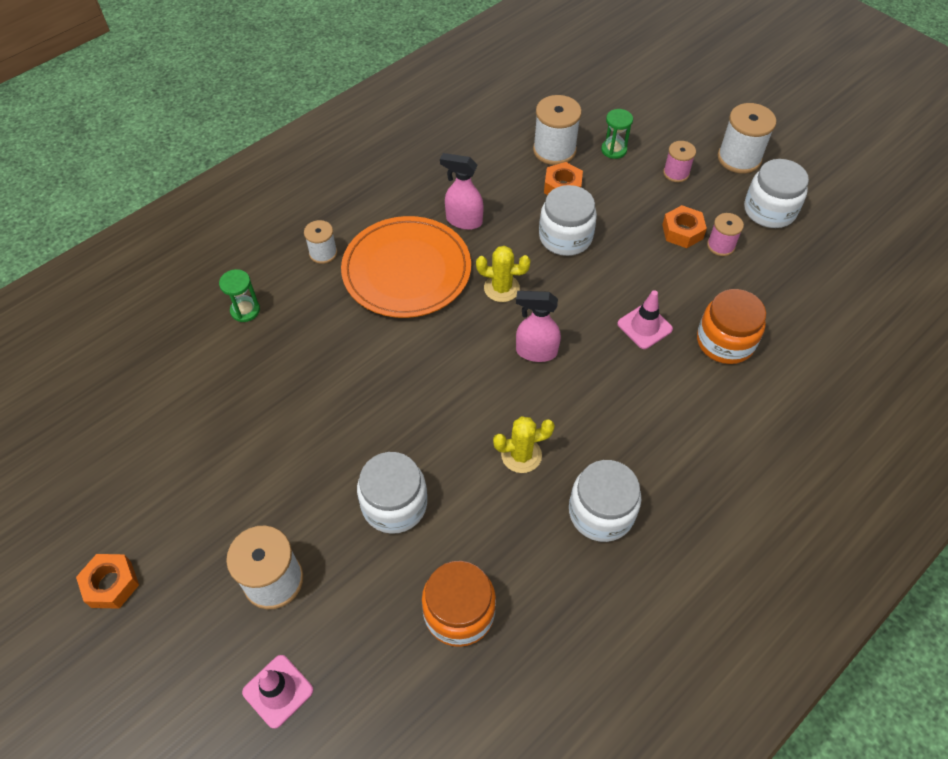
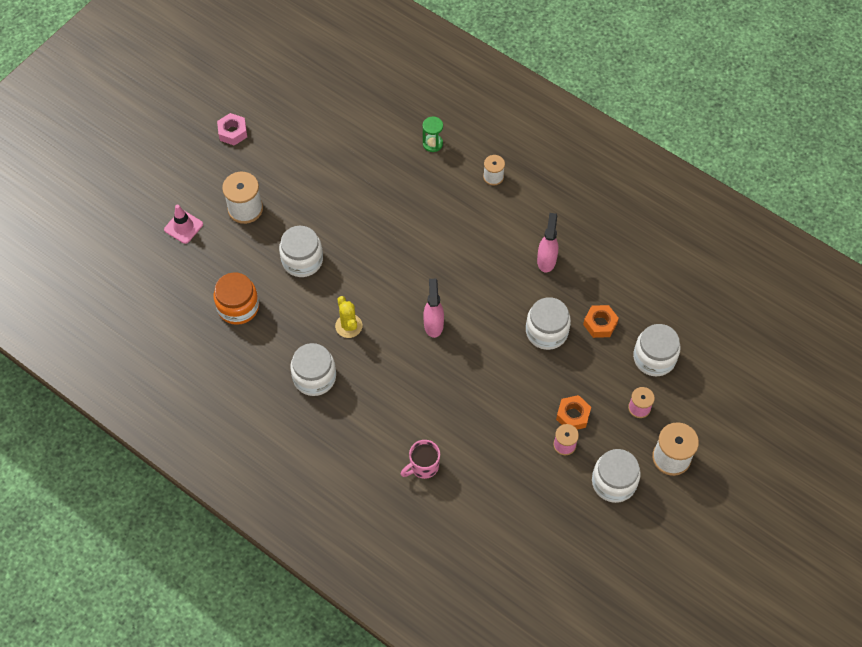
camera: 80 degrees right, 5 degrees up
(111, 584) = (233, 132): orange nut -> pink nut
(406, 270) = (489, 232): orange plate -> none
(501, 288) = (486, 295): yellow cactus -> none
(554, 150) = (641, 313): white spool -> none
(613, 150) = (654, 358): green hourglass -> white jar
(644, 326) = (470, 393): pink traffic cone -> none
(725, 341) = (468, 449): orange jar -> none
(749, 394) = (423, 466): none -> pink mug

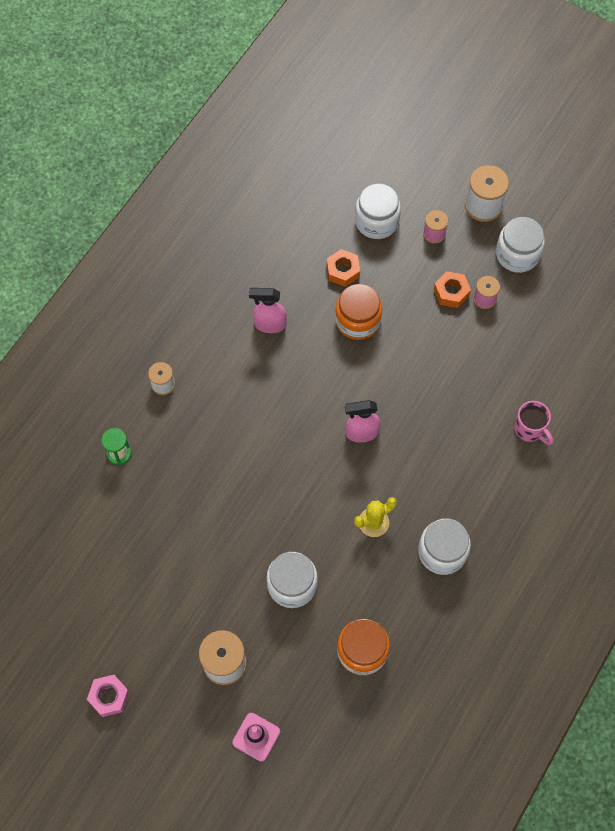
camera: 95 degrees left, 5 degrees up
(546, 332) = (358, 320): white jar -> orange jar

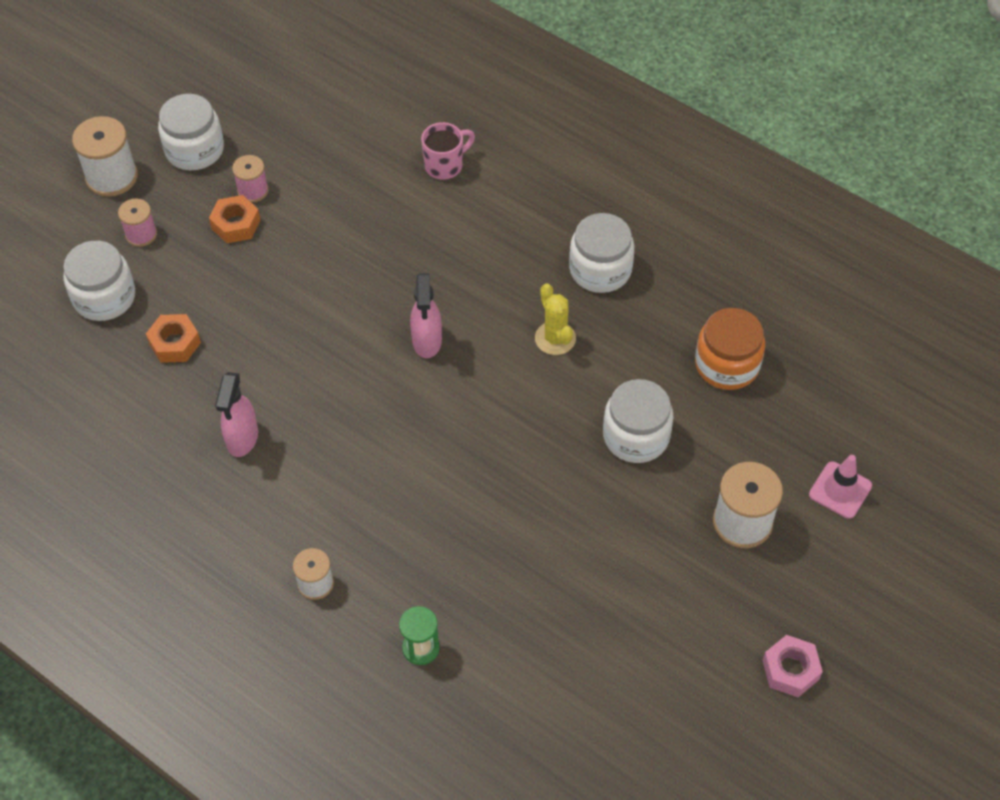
camera: 85 degrees left, 10 degrees down
(358, 320) = (257, 332): orange jar -> none

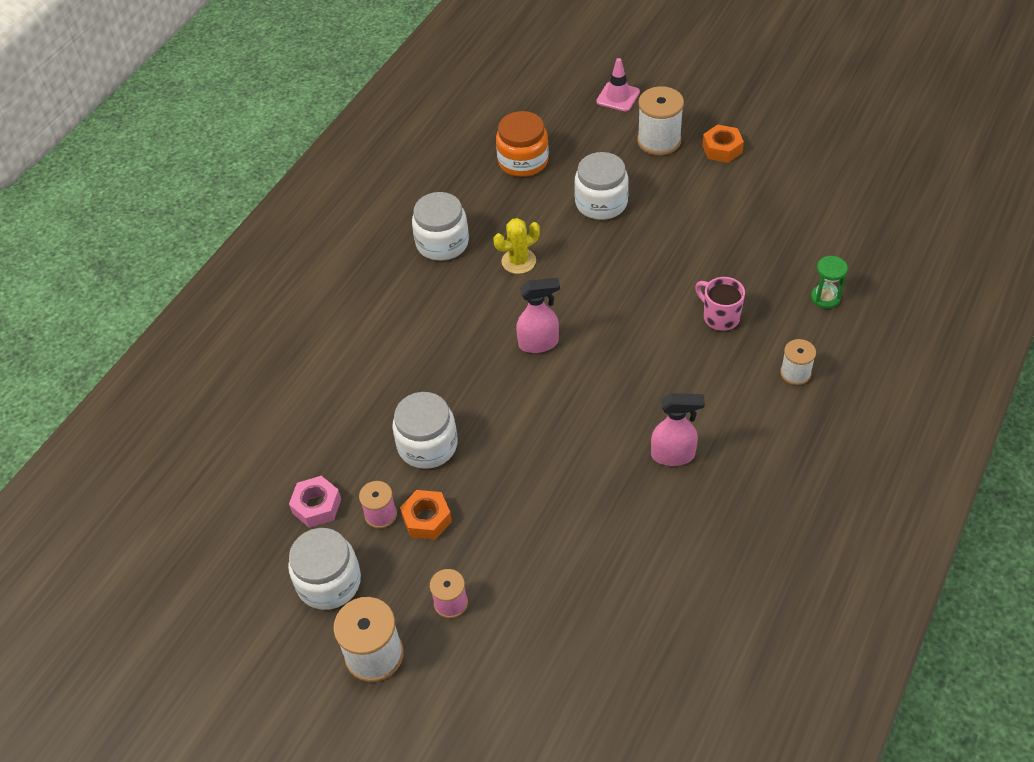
camera: 95 degrees left, 5 degrees down
(104, 297) = (538, 615): white jar -> white jar (427, 445)
(175, 343) = (582, 536): orange nut -> orange nut (722, 149)
(445, 165) = (334, 365): pink mug -> pink mug (720, 317)
(790, 670) = (765, 109): pink nut -> pink nut (317, 506)

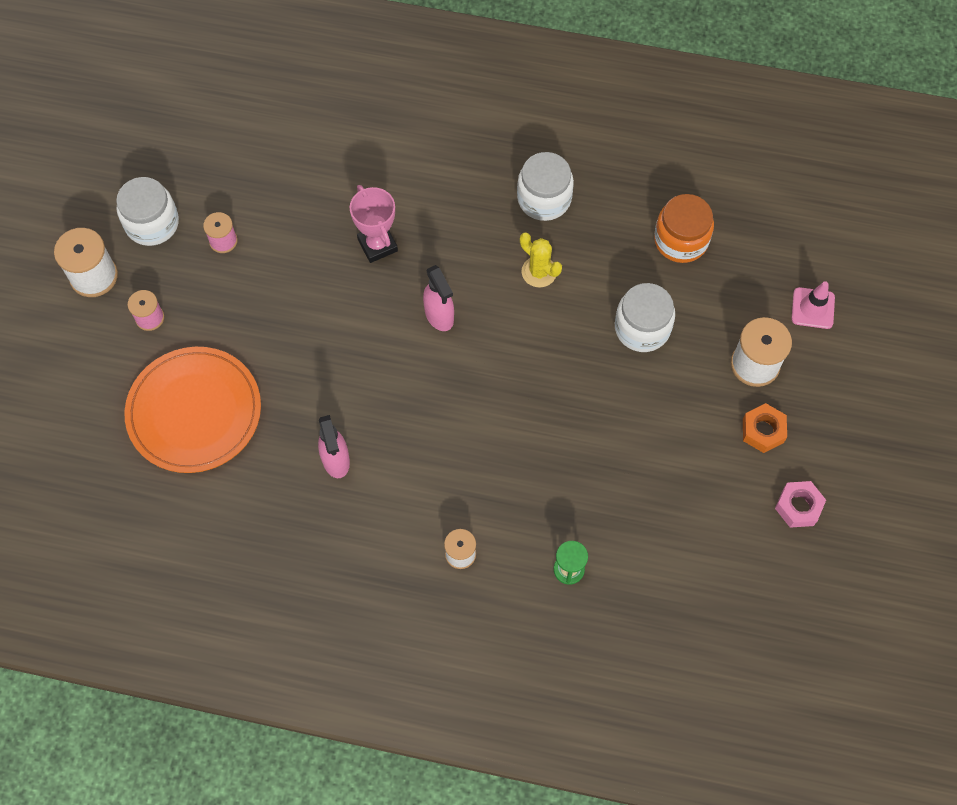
camera: 70 degrees right, 15 degrees up
(317, 506) = (222, 191): pink nut -> pink nut (798, 507)
(427, 445) = (301, 255): white jar -> none
(427, 519) = (226, 277): orange nut -> none
(441, 378) = (377, 245): none -> pink trophy
(582, 575) = (194, 412): none -> orange plate
(720, 317) = (515, 471): pink mug -> none

